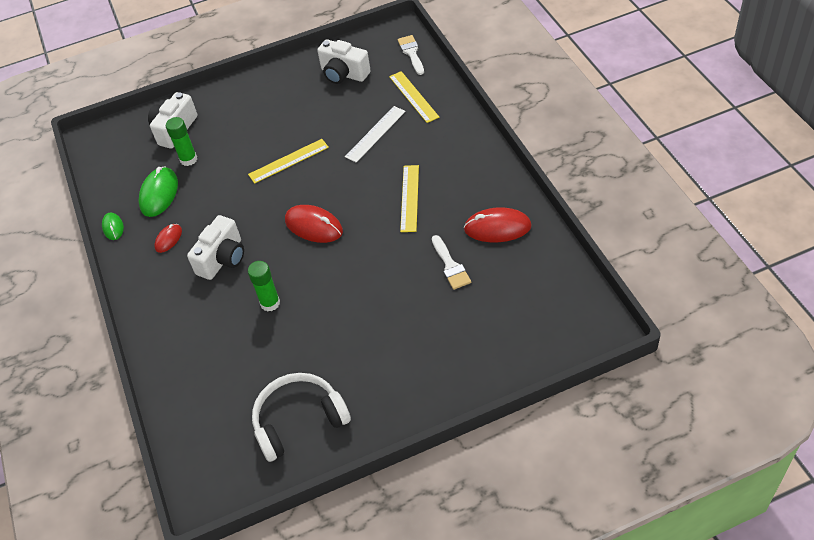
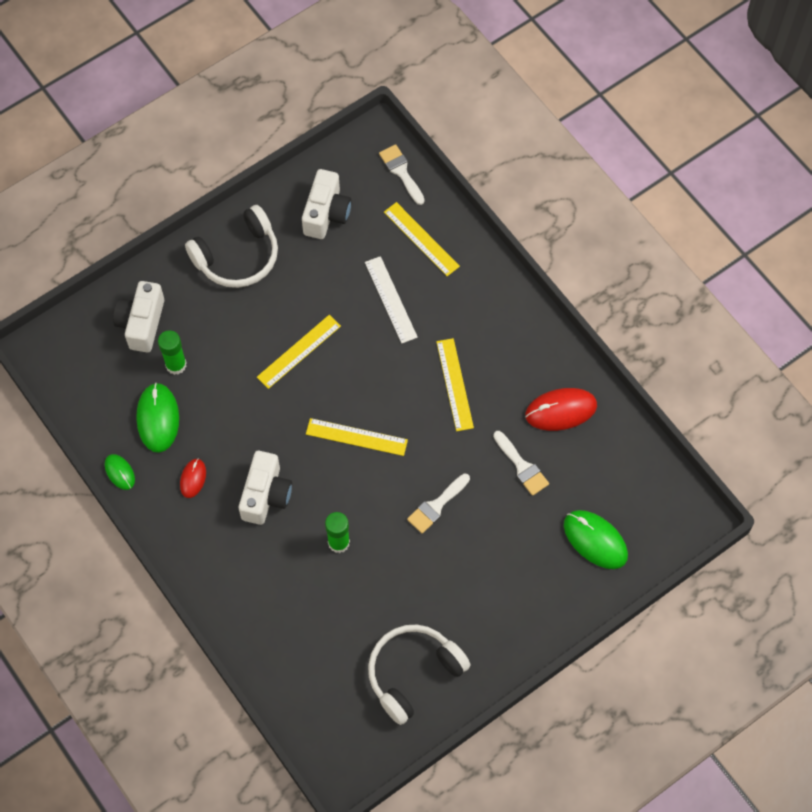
camera: 20 degrees left, 15 degrees up
(265, 95) = (238, 257): none -> white headphones
(314, 226) = (356, 437): red mouse -> yellow ruler
(344, 74) = (326, 213): white camera -> white camera turned 90 degrees counterclockwise
(365, 286) = (436, 506): none -> white brush
(375, 134) = (391, 299): white ruler -> white ruler turned 45 degrees counterclockwise
(502, 334) = (595, 540): none -> green mouse

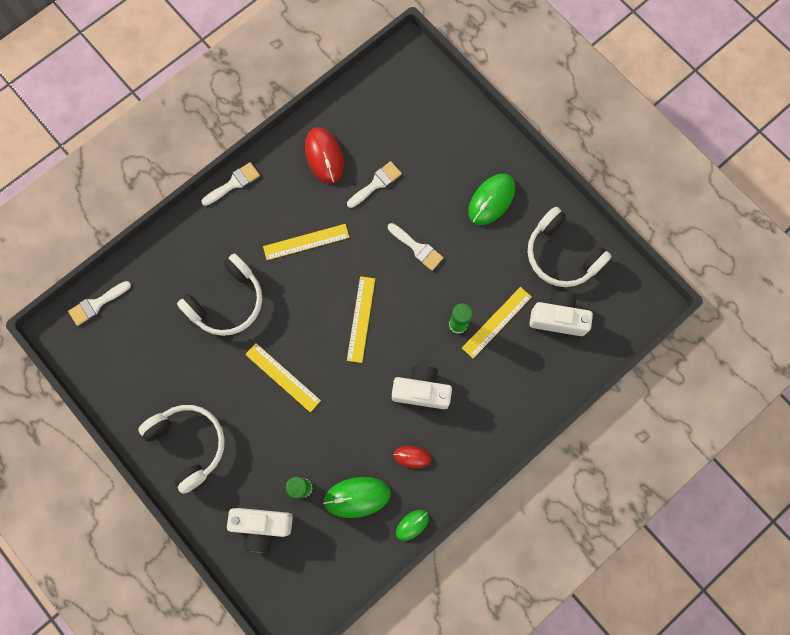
camera: 95 degrees left, 10 degrees up
(326, 213) = (141, 367): white camera -> white camera (558, 318)
(391, 299) = (227, 302): white ruler -> white headphones
(421, 239) = (166, 281): yellow ruler -> yellow ruler (496, 322)
(532, 311) = (234, 183): none -> white brush
(595, 540) = (434, 125): green mouse -> green mouse (491, 200)

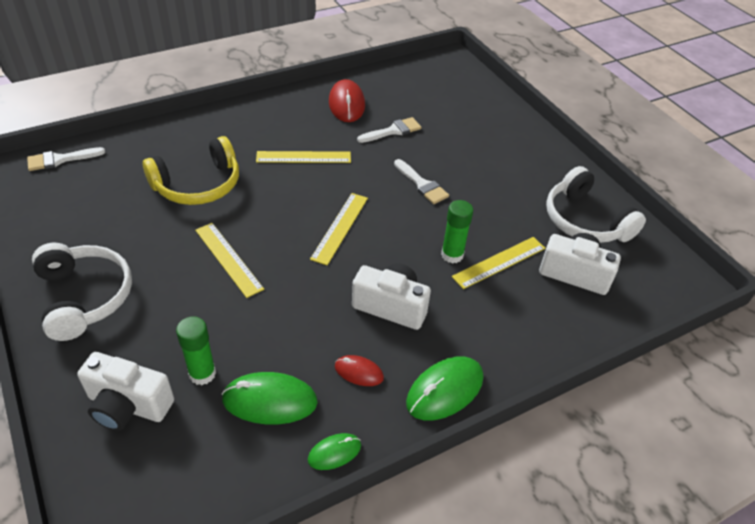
camera: 10 degrees right, 30 degrees down
(227, 302) = (198, 185): white headphones -> yellow headphones
(234, 183) = (249, 105): white brush -> none
(491, 200) = (512, 164): green mouse -> green mouse (445, 390)

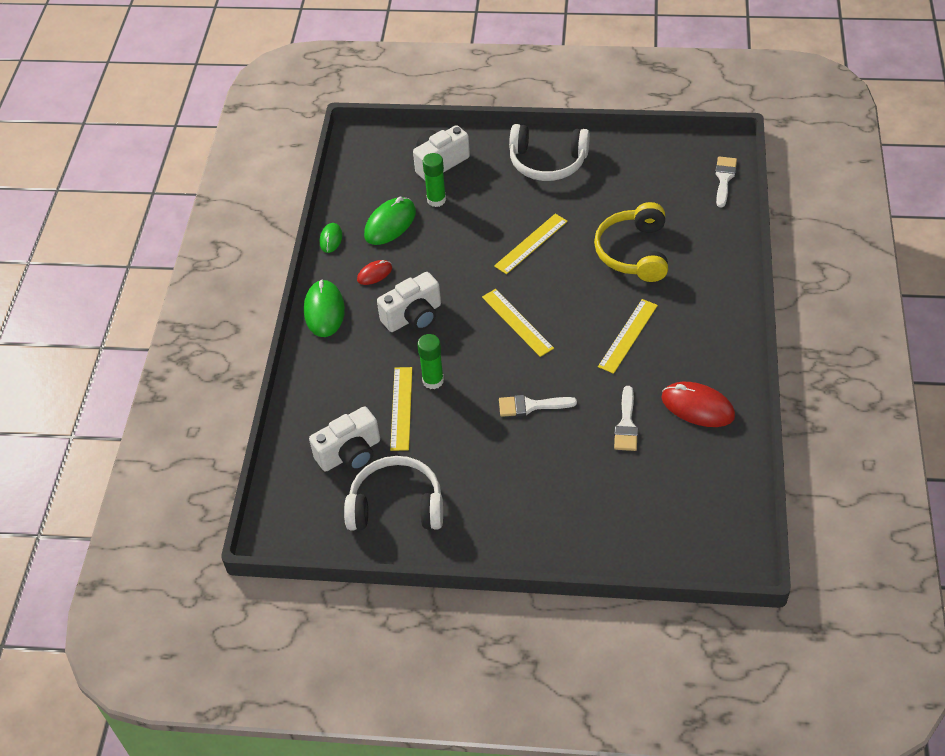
camera: 130 degrees right, 5 degrees up
(228, 259) = (531, 243): yellow ruler -> yellow ruler turned 45 degrees counterclockwise

